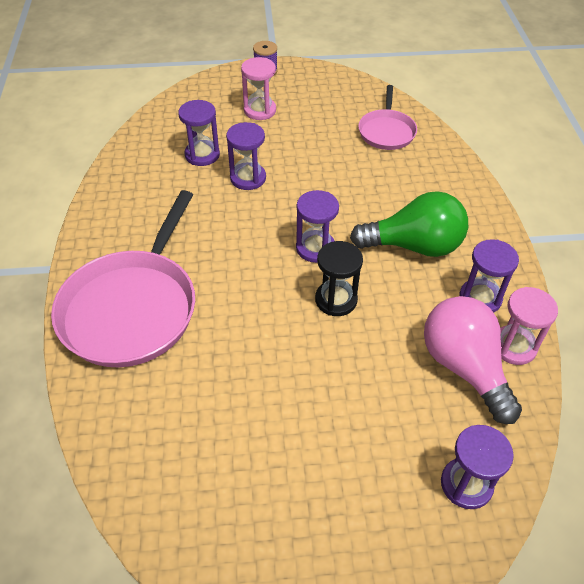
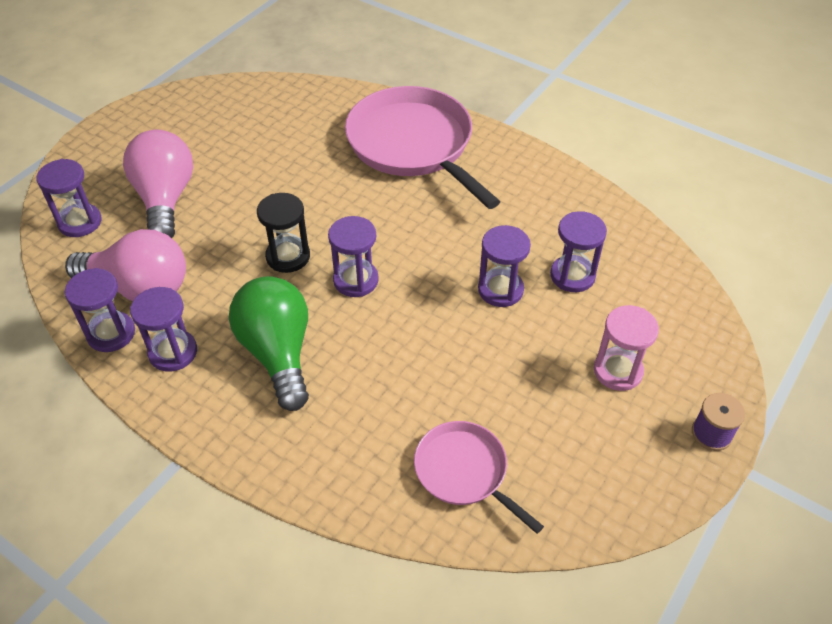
camera: 130 degrees right, 0 degrees up
(370, 439) = (165, 199): none -> pink light bulb
(414, 246) = (278, 353): green light bulb -> green light bulb turned 120 degrees clockwise
(513, 346) = (111, 333): pink hourglass -> purple hourglass

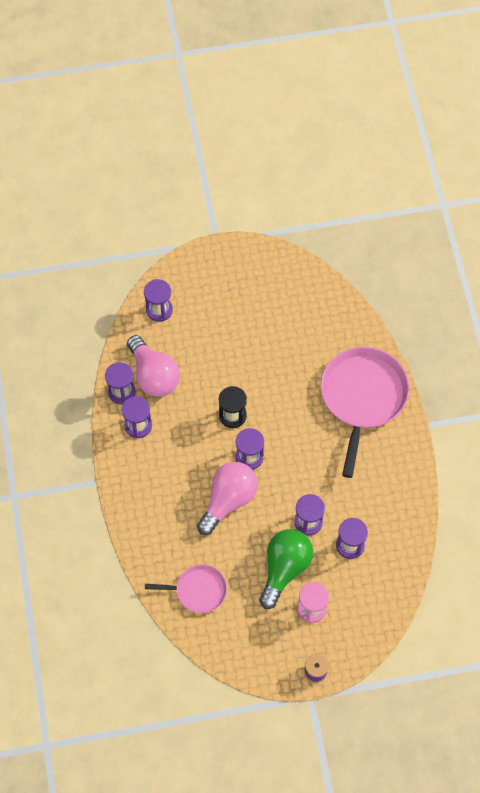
camera: 45 degrees right, 15 degrees up
(165, 199) = (209, 328): pink light bulb -> pink light bulb (228, 500)
(278, 353) = (179, 465): green light bulb -> green light bulb (284, 569)
(464, 471) = (198, 590): pink pan -> pink pan turned 90 degrees clockwise

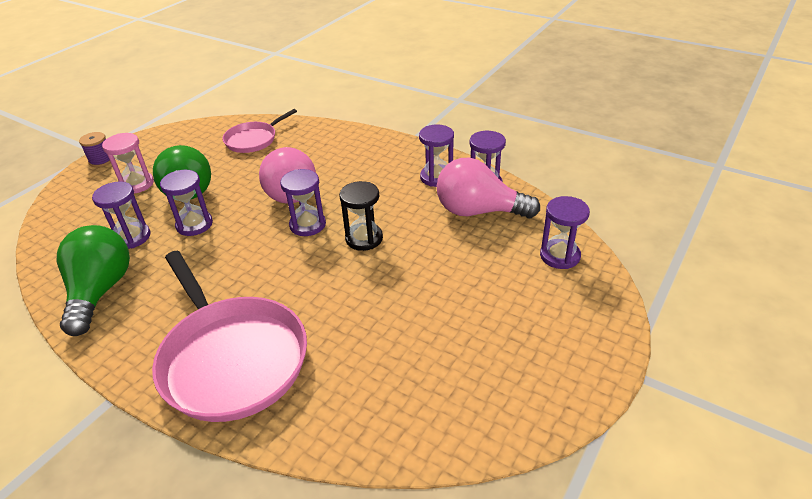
camera: 135 degrees right, 25 degrees down
(393, 508) = (100, 291): none -> green light bulb

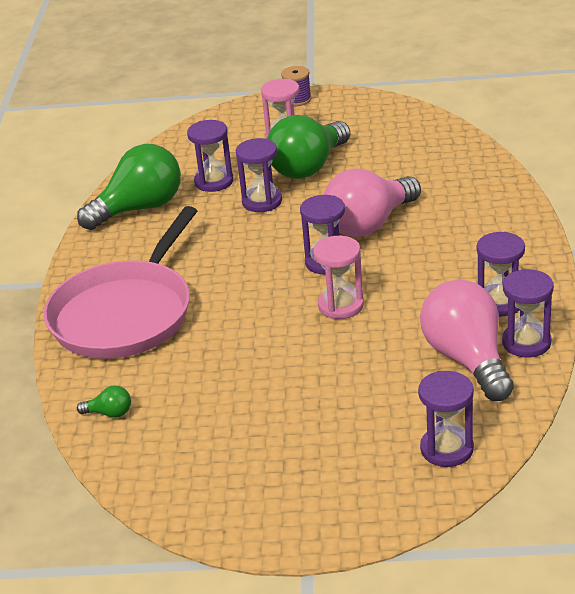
camera: 60 degrees right, 5 degrees down
(253, 140) = (428, 155): pink pan -> none
(356, 424) = (109, 413): none -> green light bulb
(364, 238) = (341, 305): black hourglass -> pink hourglass

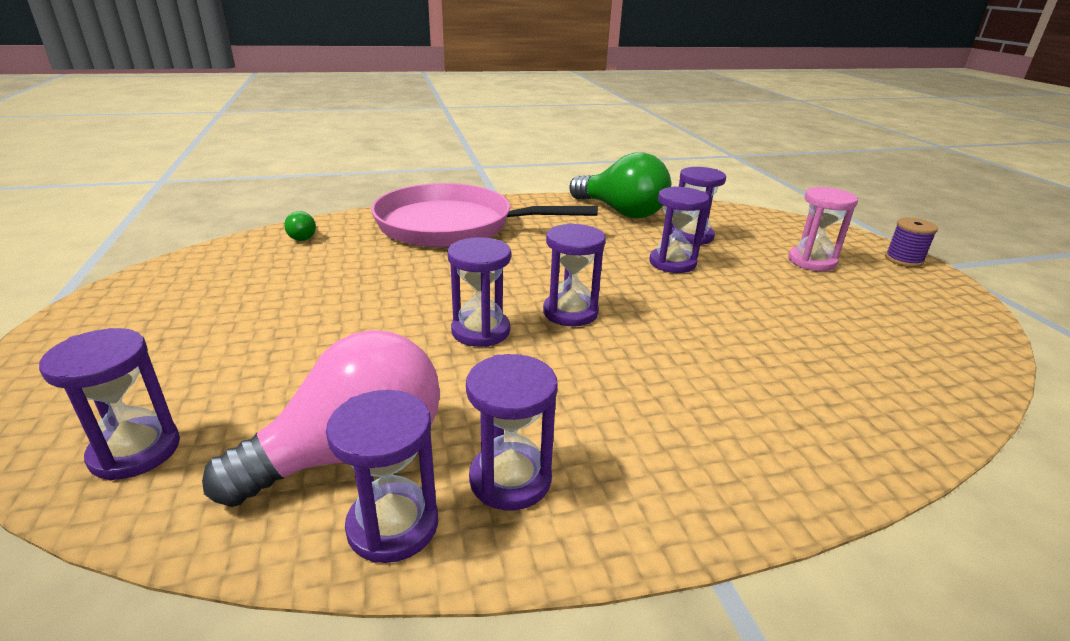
camera: 70 degrees right, 5 degrees down
(308, 167) = (765, 281): green light bulb -> none
(341, 305) = (480, 331): pink hourglass -> purple hourglass
(369, 224) = (670, 333): pink light bulb -> none

